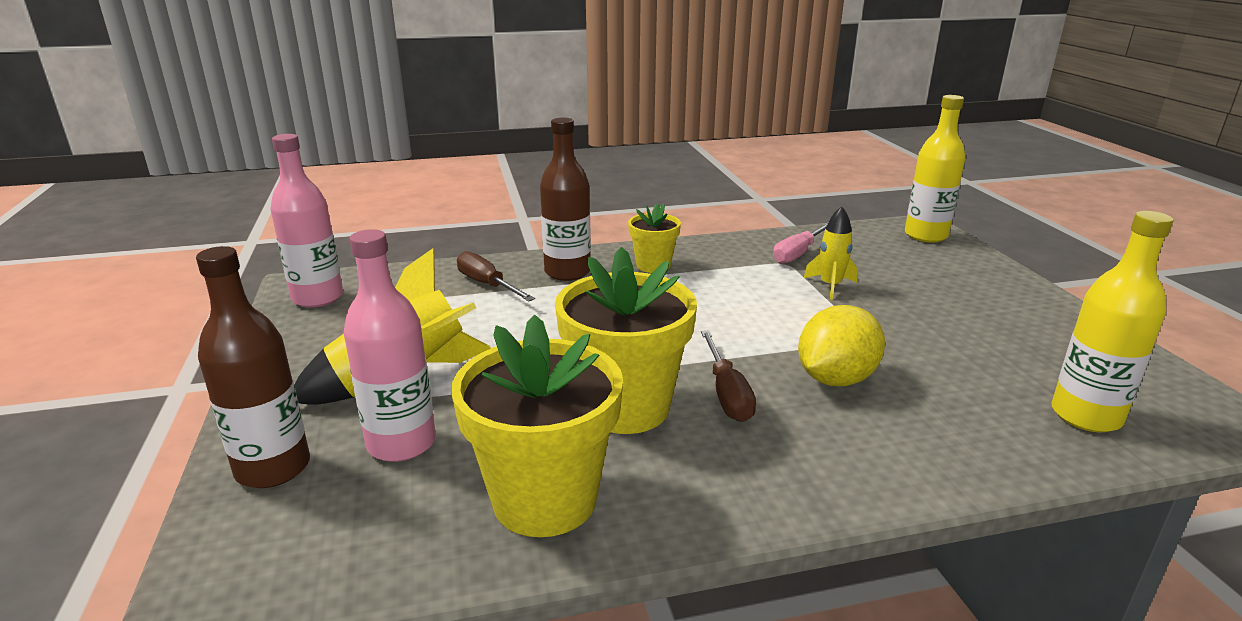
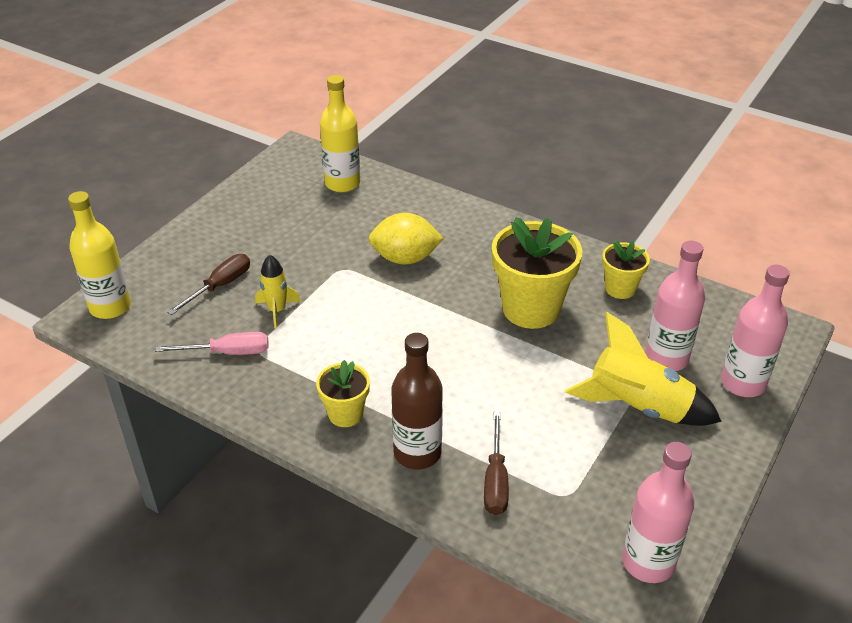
camera: 135 degrees left, 15 degrees up
(273, 468) = (743, 383): brown bottle -> pink bottle
(545, 499) = (620, 288): yellow flower pot -> yellow flower pot, size x0.54
(727, 393) = (470, 285): brown screwdriver -> brown screwdriver (220, 286)

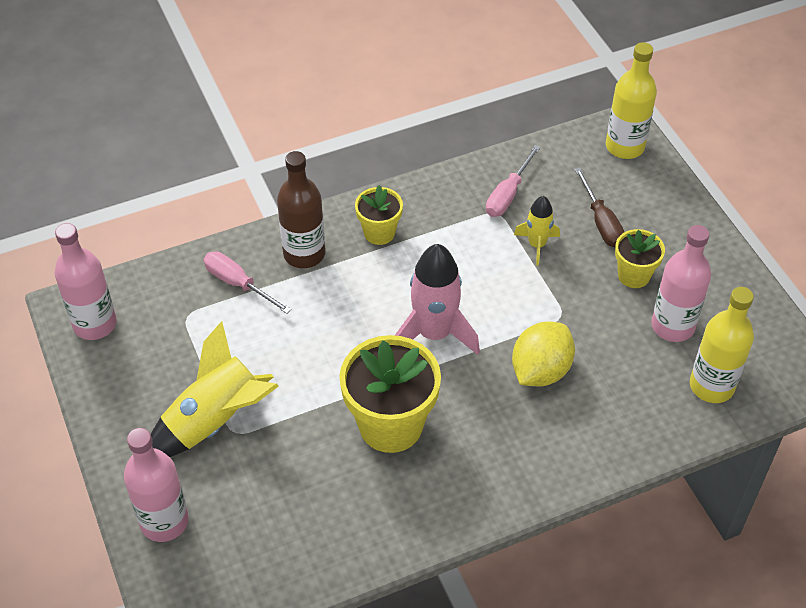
camera: 125 degrees right, 10 degrees up
(425, 326) = (434, 333): none -> pink rocket
(495, 480) = (238, 284): brown screwdriver -> pink screwdriver
(620, 288) = (356, 520): yellow flower pot -> yellow flower pot (633, 275)
(666, 358) = (242, 485): pink bottle -> pink bottle (672, 326)

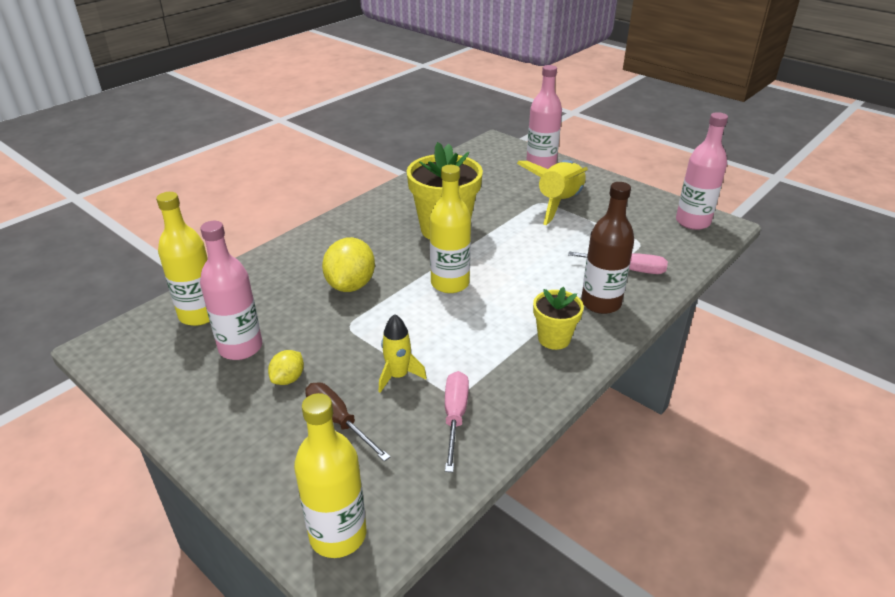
camera: 155 degrees right, 15 degrees down
(434, 333) = (450, 283): pink rocket -> yellow bottle
(633, 275) = (288, 379): yellow flower pot -> yellow lemon

